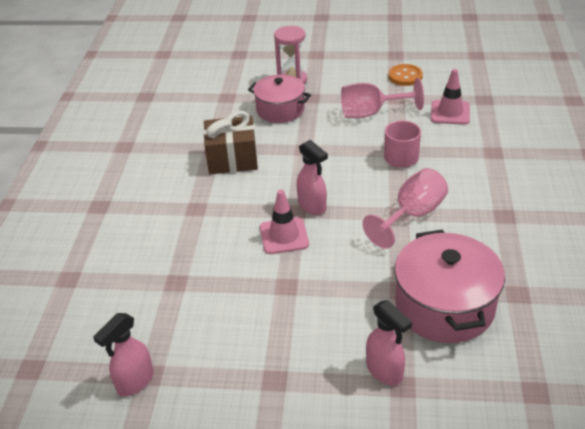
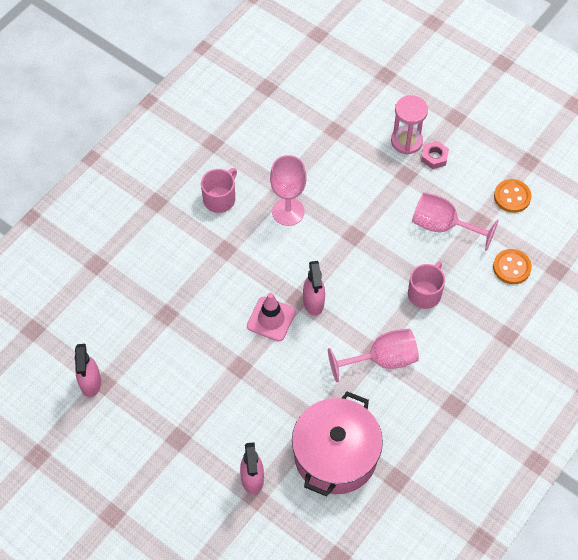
camera: 30 degrees right, 20 degrees up
(135, 382) = (90, 383): pink spray bottle -> pink spray bottle turned 75 degrees counterclockwise
(161, 177) = (220, 198): none -> pink mug
(232, 159) = (288, 211): brown gift -> pink goblet
(280, 110) = (368, 174): pink pot -> none
(323, 80) = (434, 157): none -> pink nut
(450, 112) = (511, 267): pink traffic cone -> orange button

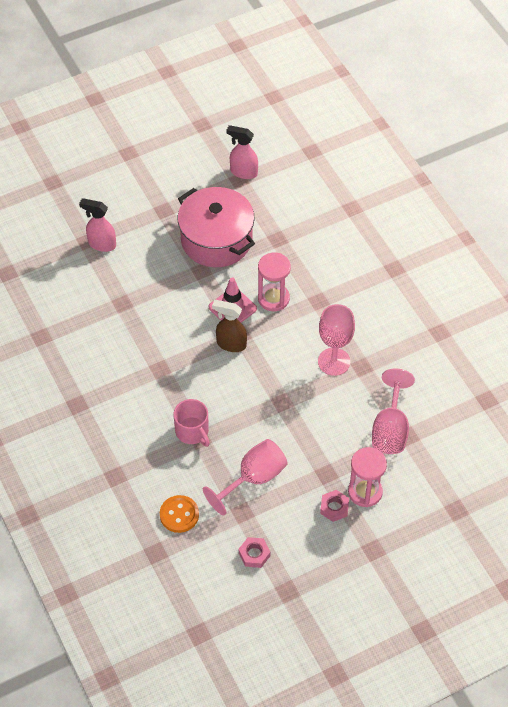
camera: 115 degrees right, 5 degrees down
(220, 198) = (374, 316): pink mug -> none
(242, 288) = (273, 298): none -> pink hourglass
(313, 302) = (231, 344): pink spray bottle -> brown spray bottle
(335, 455) = (86, 304): pink pot -> pink pot (216, 240)
(382, 359) = (148, 371): pink goblet -> pink goblet (390, 429)
(512, 197) = (254, 554): orange button -> pink nut

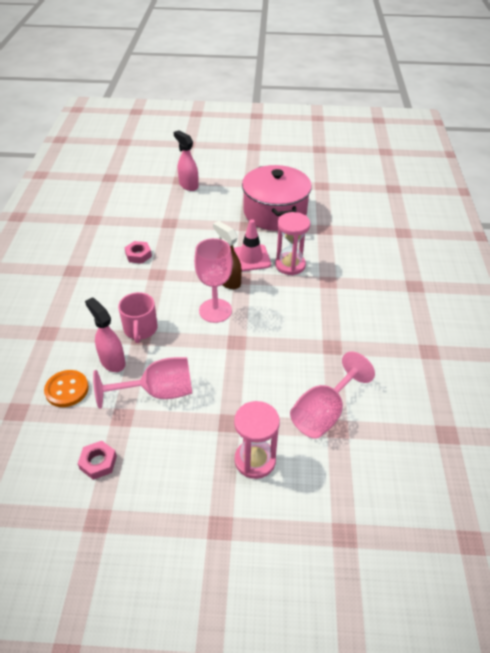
camera: 30 degrees right, 10 degrees down
(243, 172) = (329, 182): pink spray bottle -> pink spray bottle (112, 361)
(334, 361) = (308, 331): pink goblet -> pink goblet (215, 310)
(334, 508) = (212, 459): pink nut -> pink nut (138, 255)

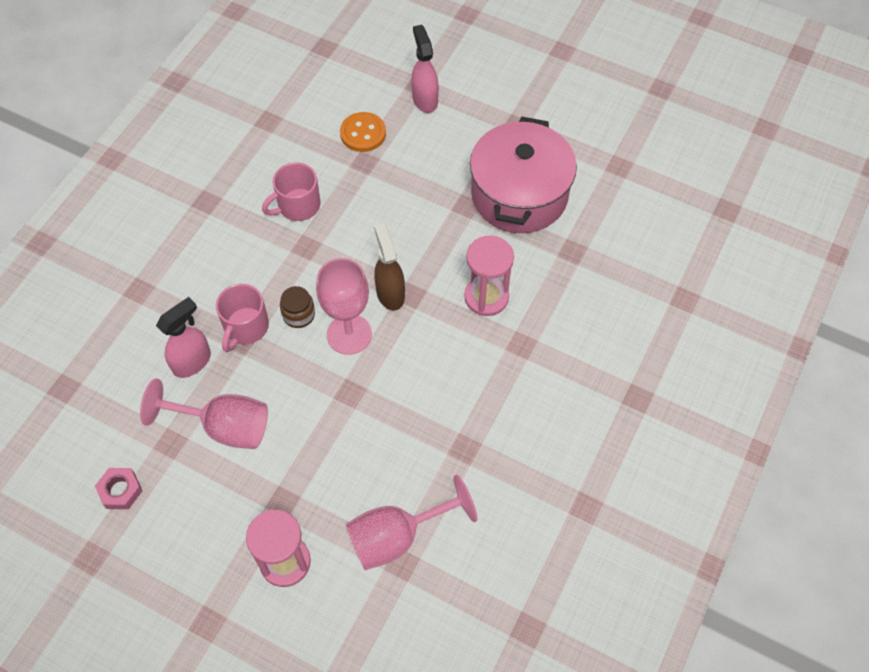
camera: 25 degrees right, 15 degrees up
(67, 389) = (127, 381): orange button -> orange button (363, 133)
(112, 361) = (192, 362): pink spray bottle -> pink spray bottle turned 60 degrees clockwise
(138, 255) = (297, 206): pink nut -> pink mug
(174, 311) = (299, 315): none -> brown jar
(251, 258) = (440, 265): pink traffic cone -> none

